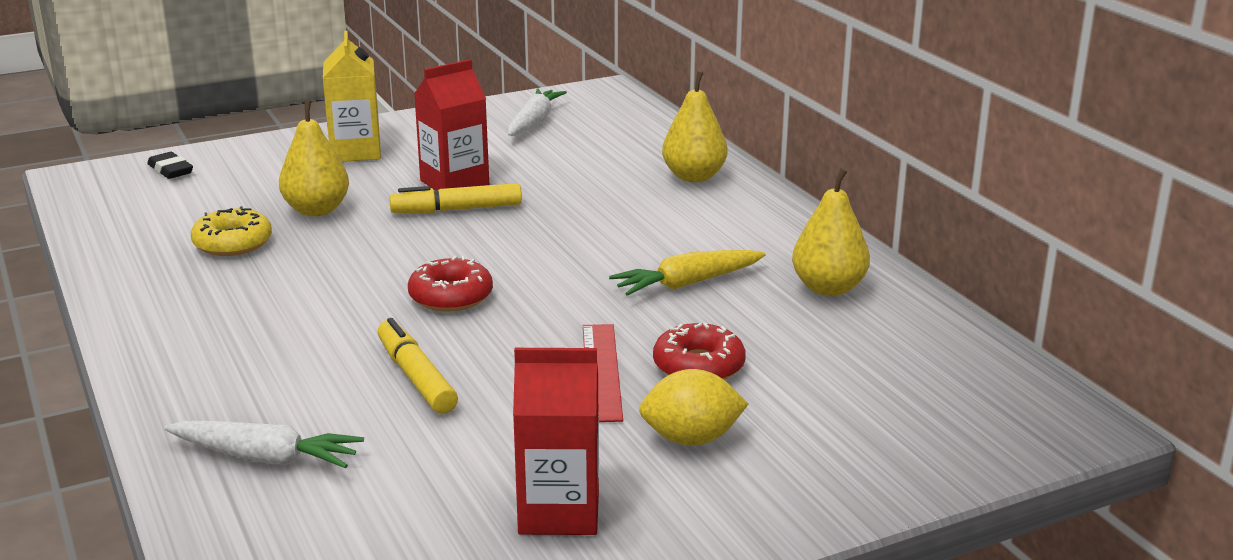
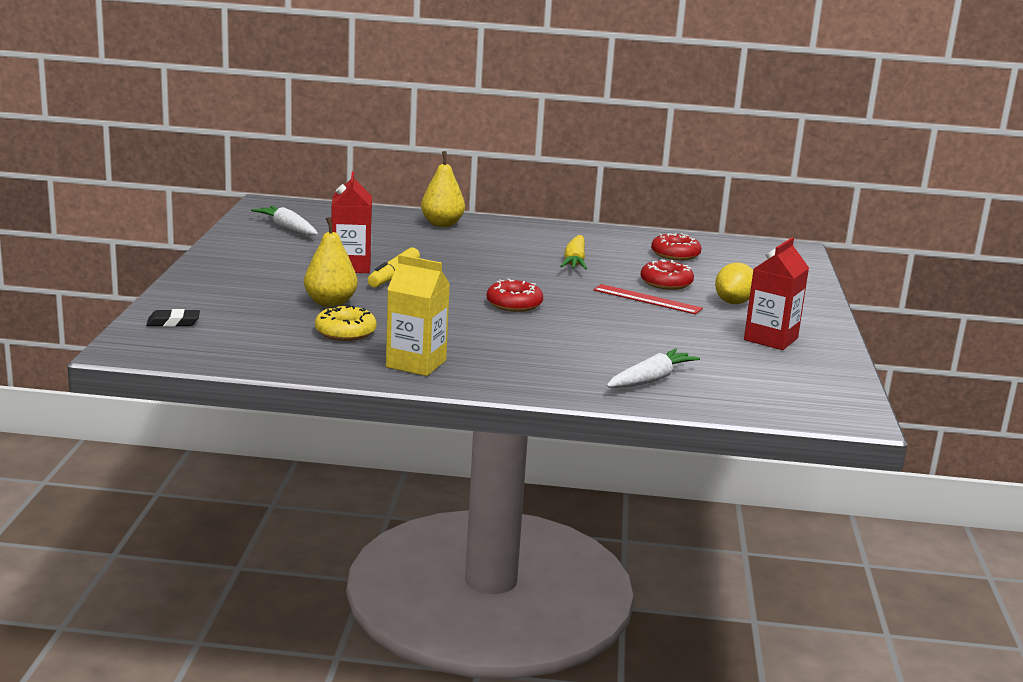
camera: 60 degrees left, 5 degrees down
(355, 152) = (246, 274): yellow carton -> yellow carton (416, 364)
(416, 377) = (602, 332): yellow marker -> none
(828, 288) = (619, 242): yellow pear -> none
(847, 339) = (675, 254): none -> red donut

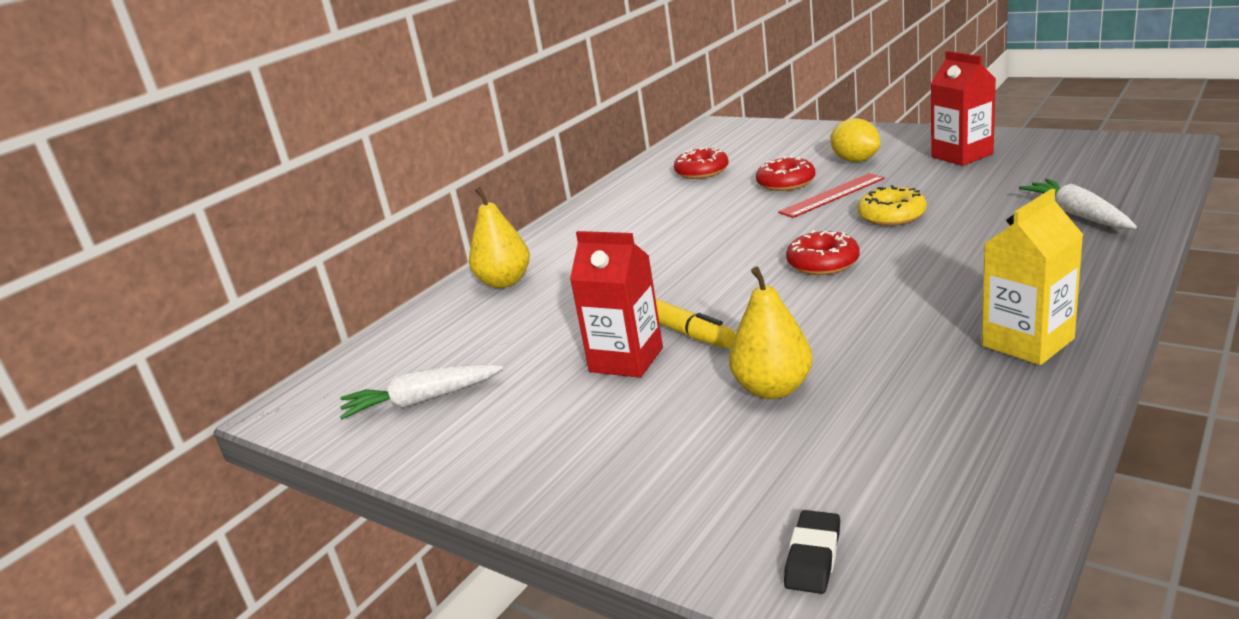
camera: 55 degrees left, 5 degrees up
(345, 332) = (897, 386): yellow donut -> yellow donut (891, 216)
(574, 261) = (693, 219): yellow carrot -> none

